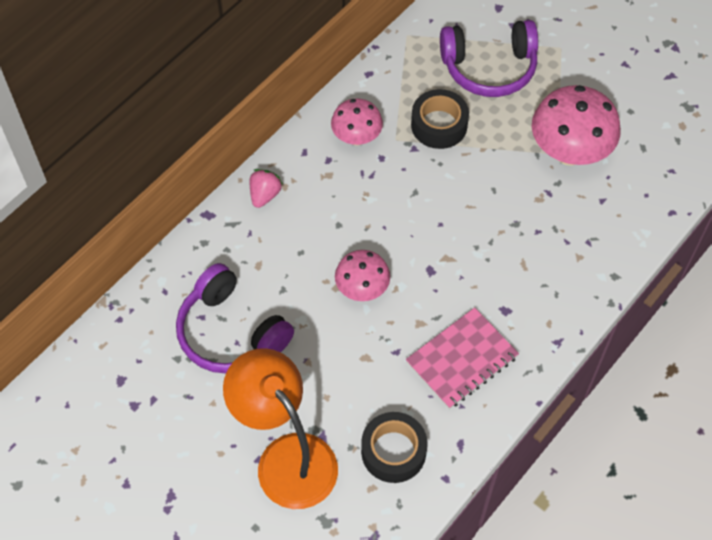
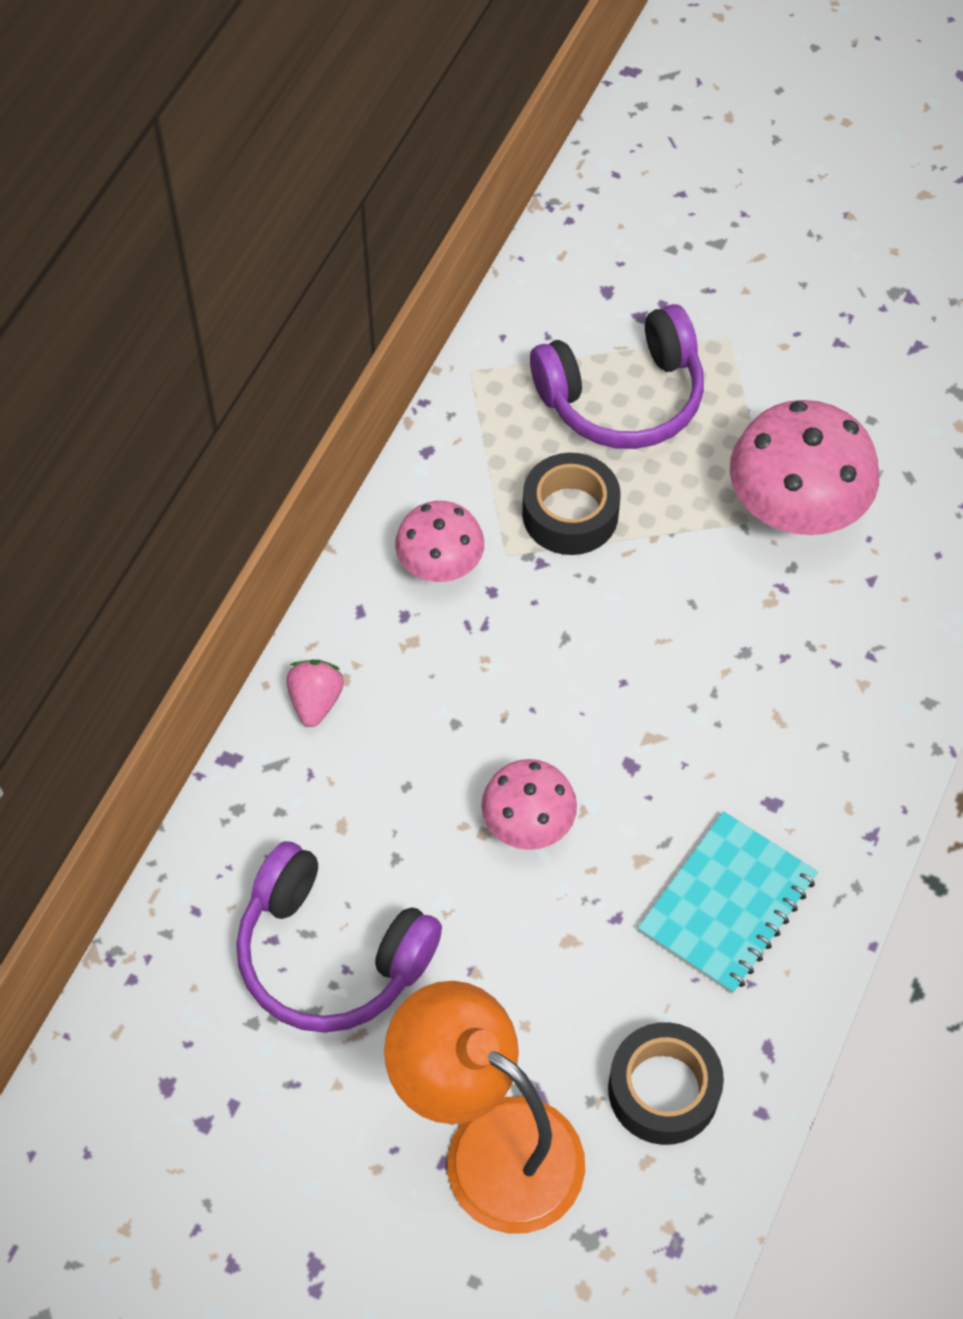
camera: 15 degrees left, 0 degrees up
(462, 360) = (727, 904): pink notebook -> turquoise notebook

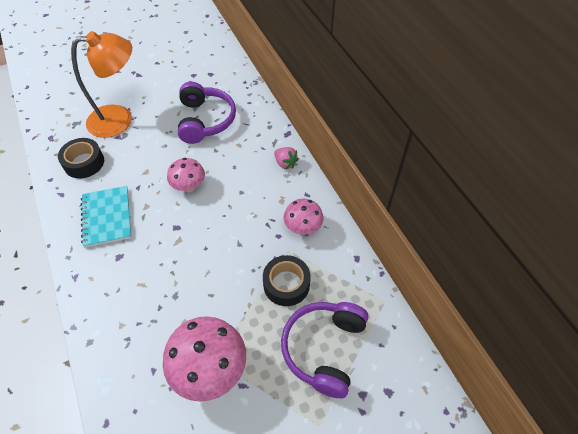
camera: 130 degrees right, 5 degrees down
(331, 954) = (205, 120): purple headphones -> purple headphones turned 105 degrees clockwise

